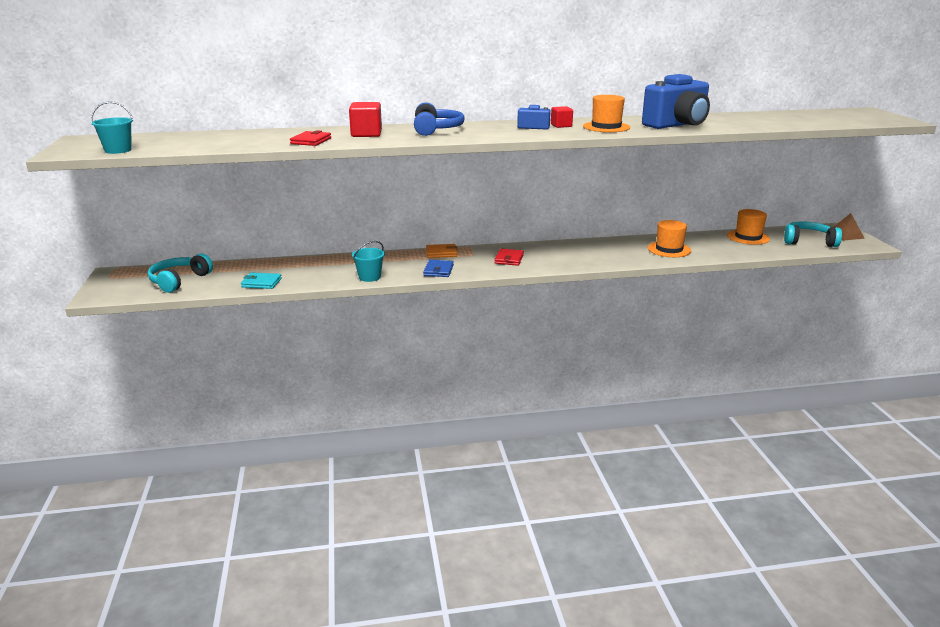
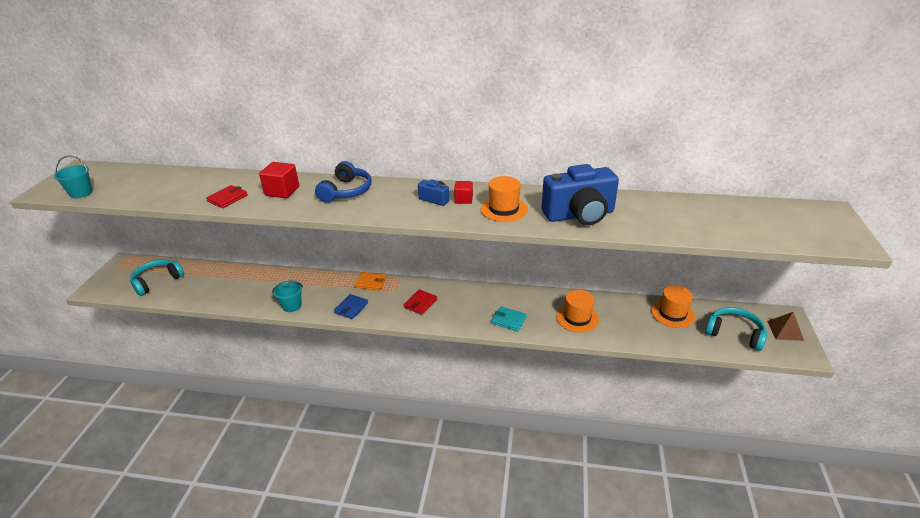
camera: 20 degrees right, 10 degrees up
(261, 283) = (209, 296): turquoise wallet -> turquoise wallet (509, 320)

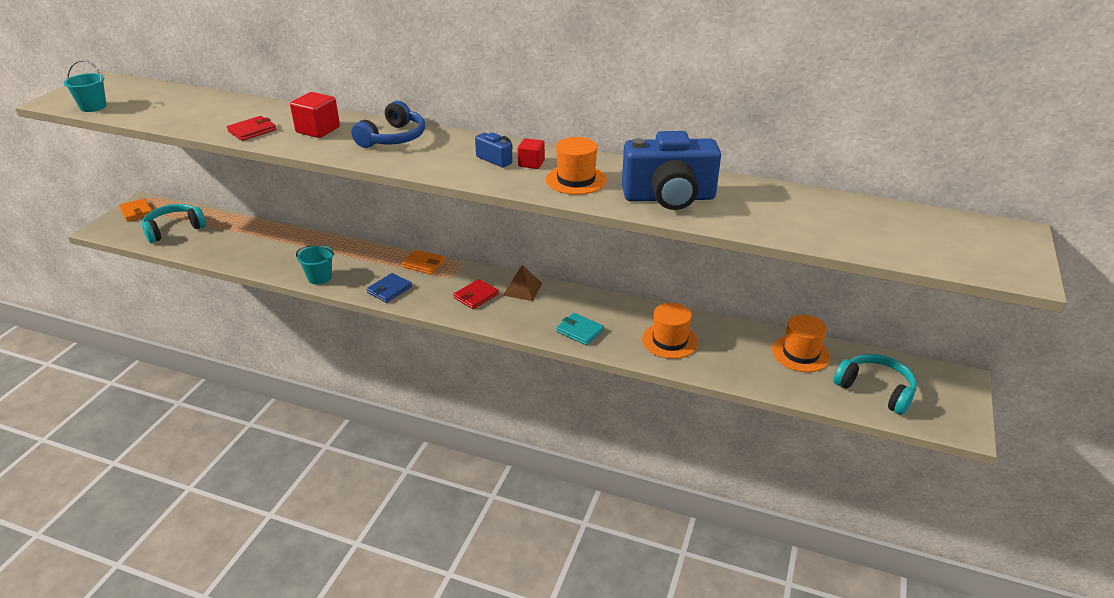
camera: 10 degrees right, 0 degrees up
(120, 270) = (136, 212): none -> orange wallet
(785, 330) = (949, 396): brown pyramid -> brown pyramid (522, 289)

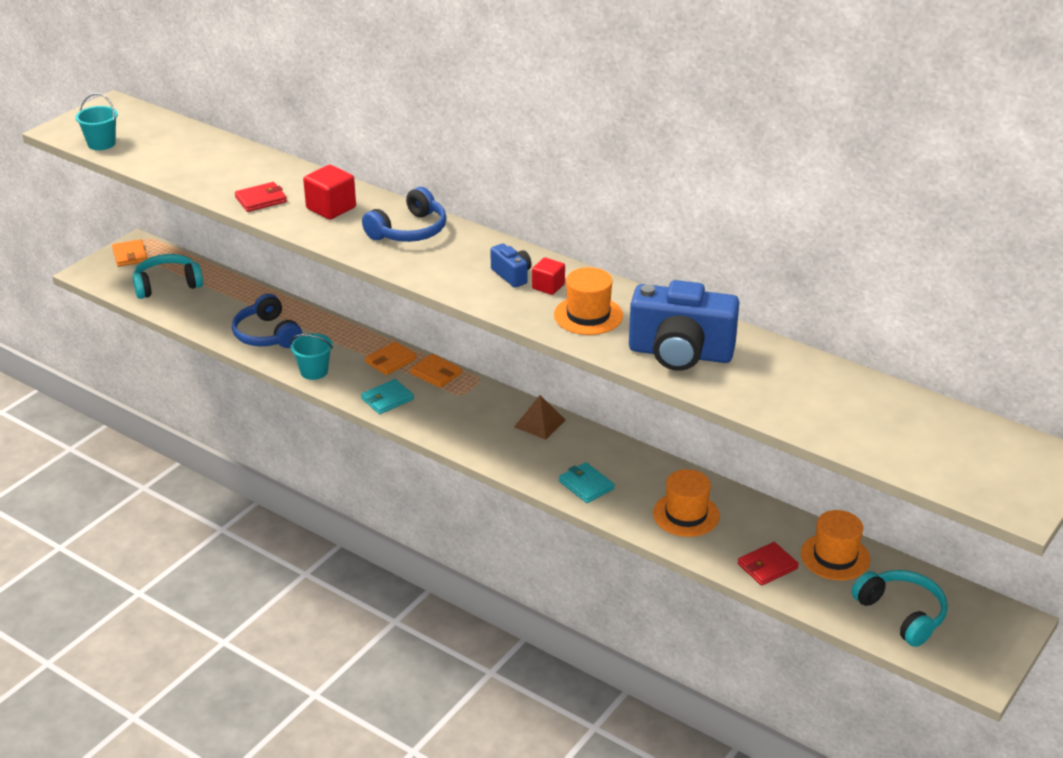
camera: 15 degrees right, 0 degrees up
(271, 255) = (267, 335): none -> blue headphones
(383, 260) = (390, 361): none -> orange wallet
(389, 290) = (387, 399): blue wallet -> turquoise wallet
(476, 296) = (482, 423): red wallet -> red wallet (767, 566)

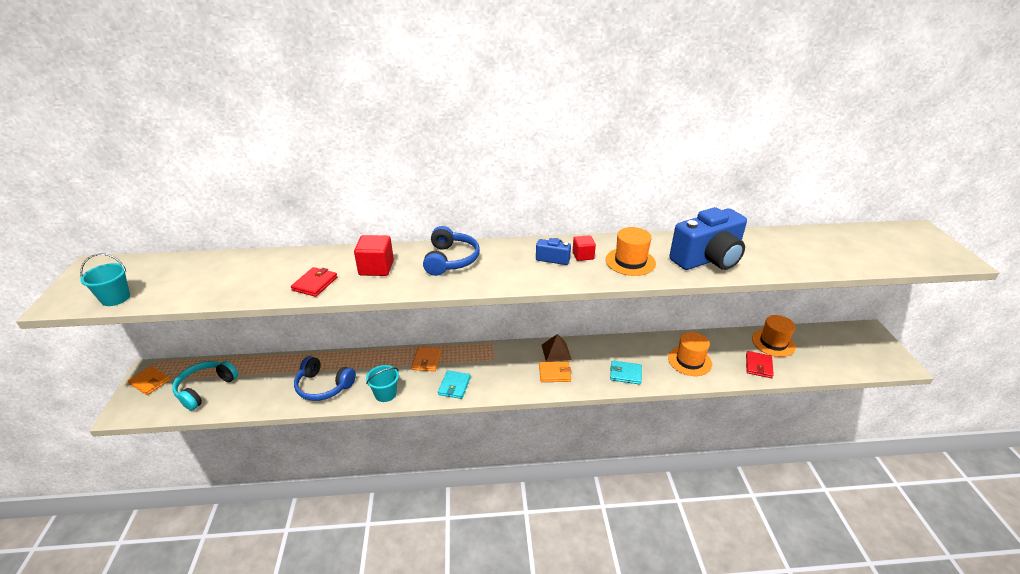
camera: 40 degrees left, 0 degrees up
(436, 373) = (463, 354): orange wallet -> orange wallet (554, 373)
(902, 614) = (835, 354): turquoise headphones -> none

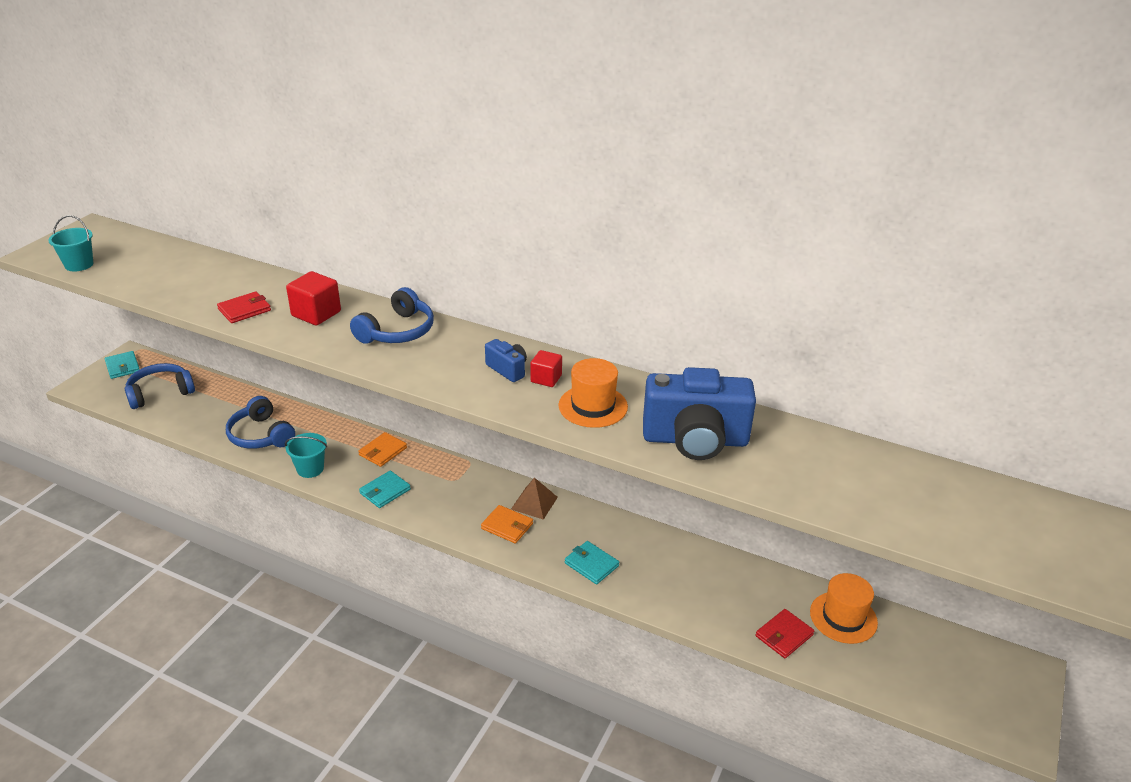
camera: 30 degrees right, 0 degrees up
(150, 382) = (122, 367): orange wallet -> turquoise wallet
(205, 388) = (160, 393): turquoise headphones -> blue headphones
(689, 361) = (693, 586): orange hat -> none

